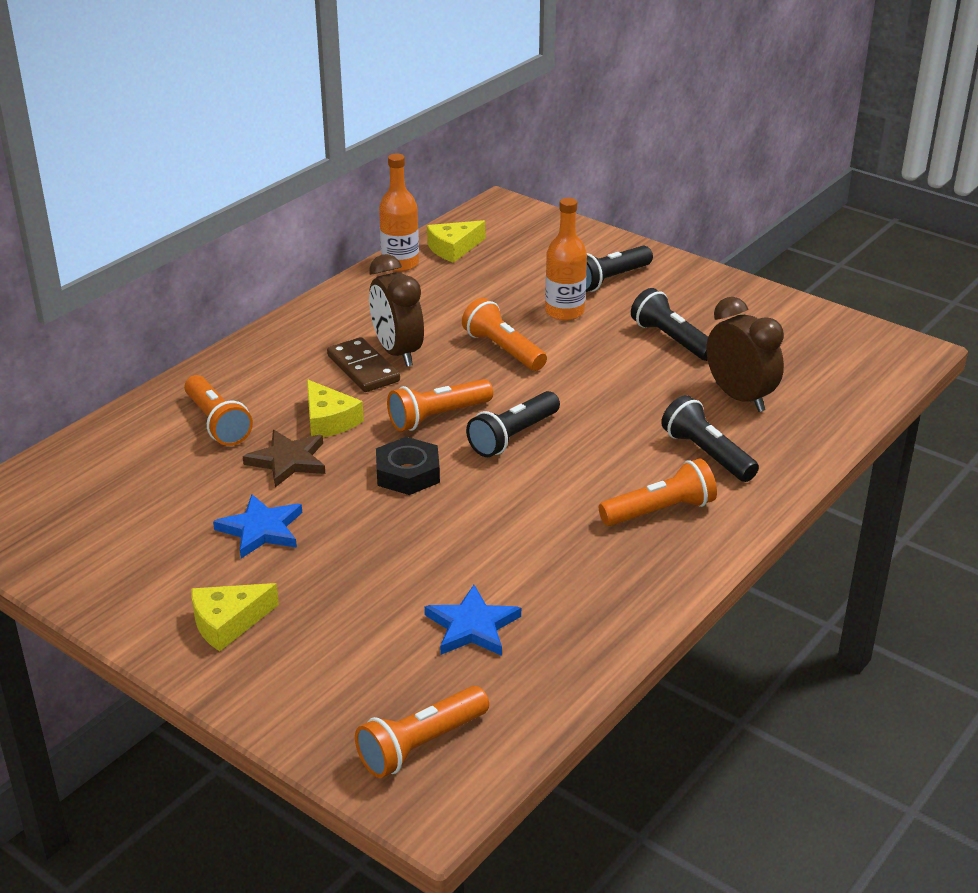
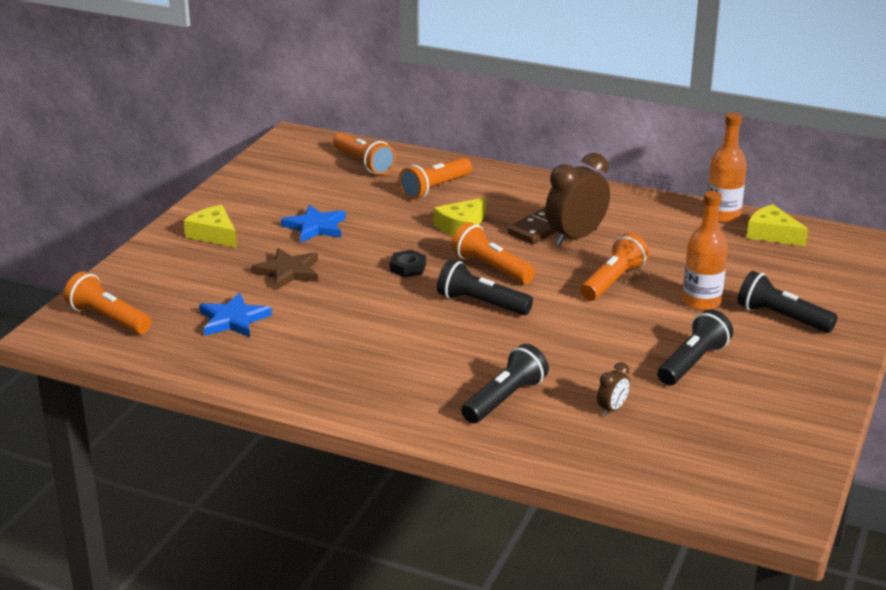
camera: 75 degrees right, 5 degrees down
(288, 461) = (401, 221): brown star -> brown star (288, 272)
(408, 473) = (407, 268): black nut -> black nut, size x0.66
(660, 511) = (407, 383): orange flashlight -> orange flashlight (363, 164)
(740, 397) = (612, 409): brown clock -> brown clock, size x0.47

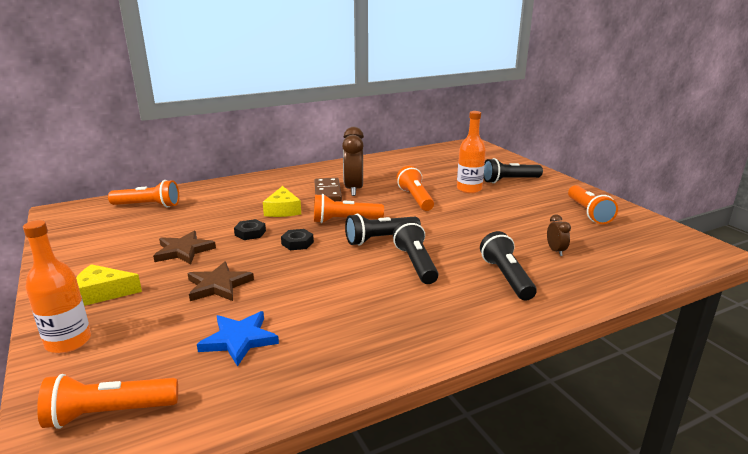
camera: 50 degrees left, 5 degrees down
(315, 227) = (184, 251): blue star -> brown star
(390, 237) = (250, 233): none -> black nut
(434, 188) = (225, 199): orange flashlight -> orange flashlight (588, 213)
(693, 363) = (528, 213): black flashlight -> black flashlight (416, 263)
(722, 215) = (394, 156): orange bottle -> orange bottle (68, 342)
(772, 234) = (429, 155): yellow cheese -> none

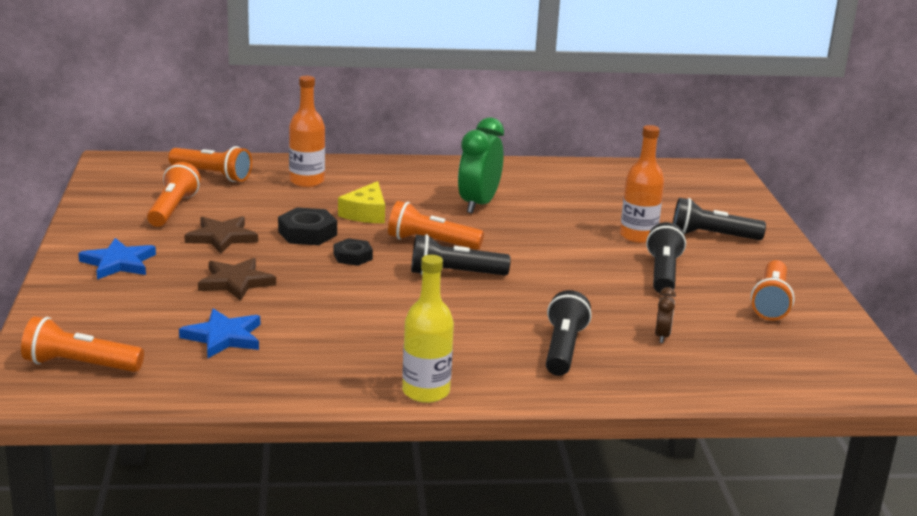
camera: 20 degrees right, 0 degrees up
(68, 342) = (69, 300): orange bottle -> orange bottle (307, 181)
(102, 293) = (118, 263): yellow cheese -> blue star
(250, 233) = (307, 233): black nut -> black nut, size x1.51
(327, 192) = (440, 201): brown domino -> none
(354, 189) = (478, 204): brown clock -> green clock
(415, 199) = (549, 234): orange flashlight -> orange flashlight (173, 209)
(416, 263) = (471, 310): black flashlight -> black flashlight (663, 273)
(446, 343) = (426, 392): none -> yellow bottle

